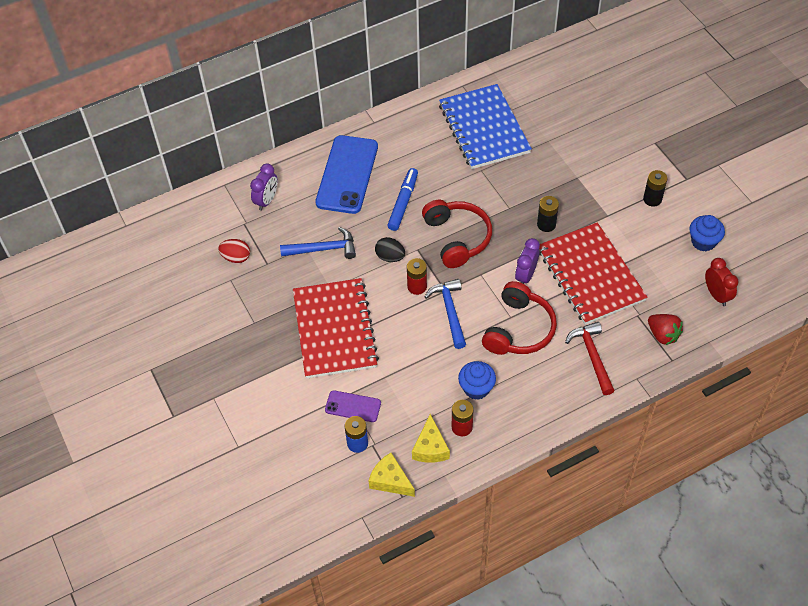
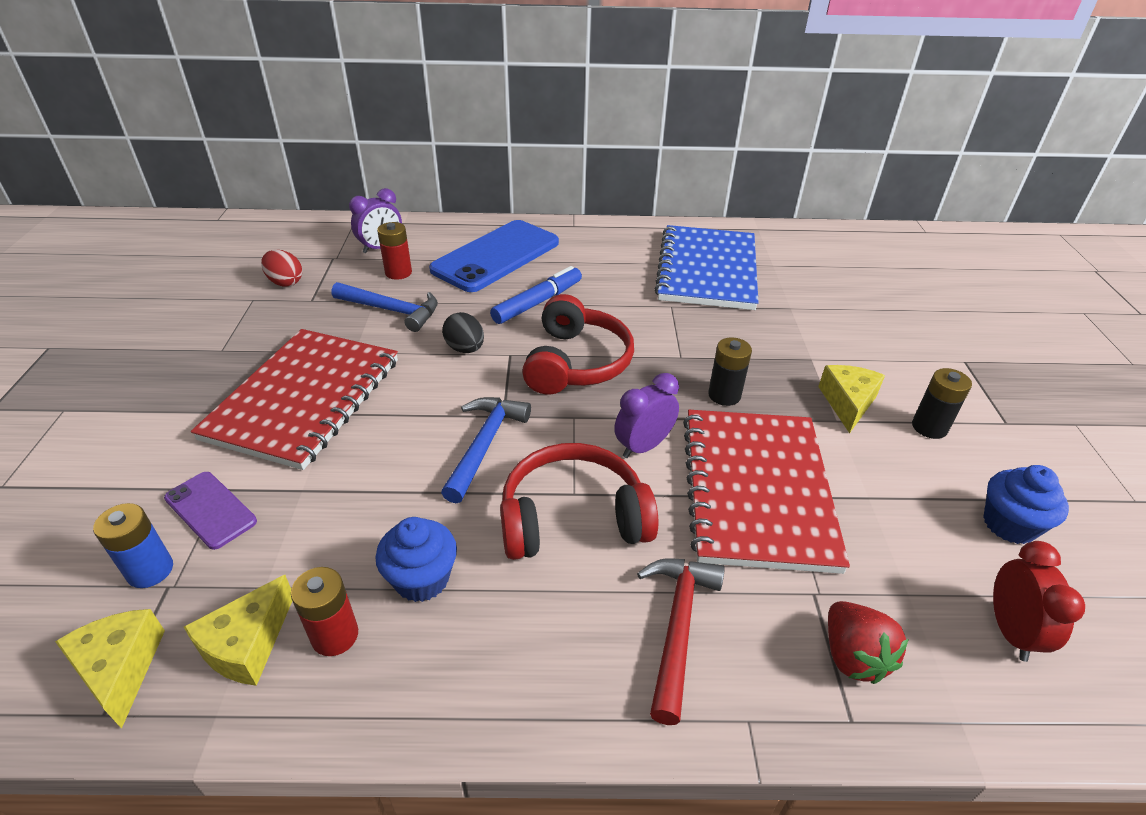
camera: 25 degrees right, 15 degrees down
(417, 286) = (467, 395): red battery -> red battery (398, 273)
(519, 329) = (573, 518): red headphones -> red headphones turned 150 degrees counterclockwise
(608, 201) = (847, 403): none -> yellow cheese

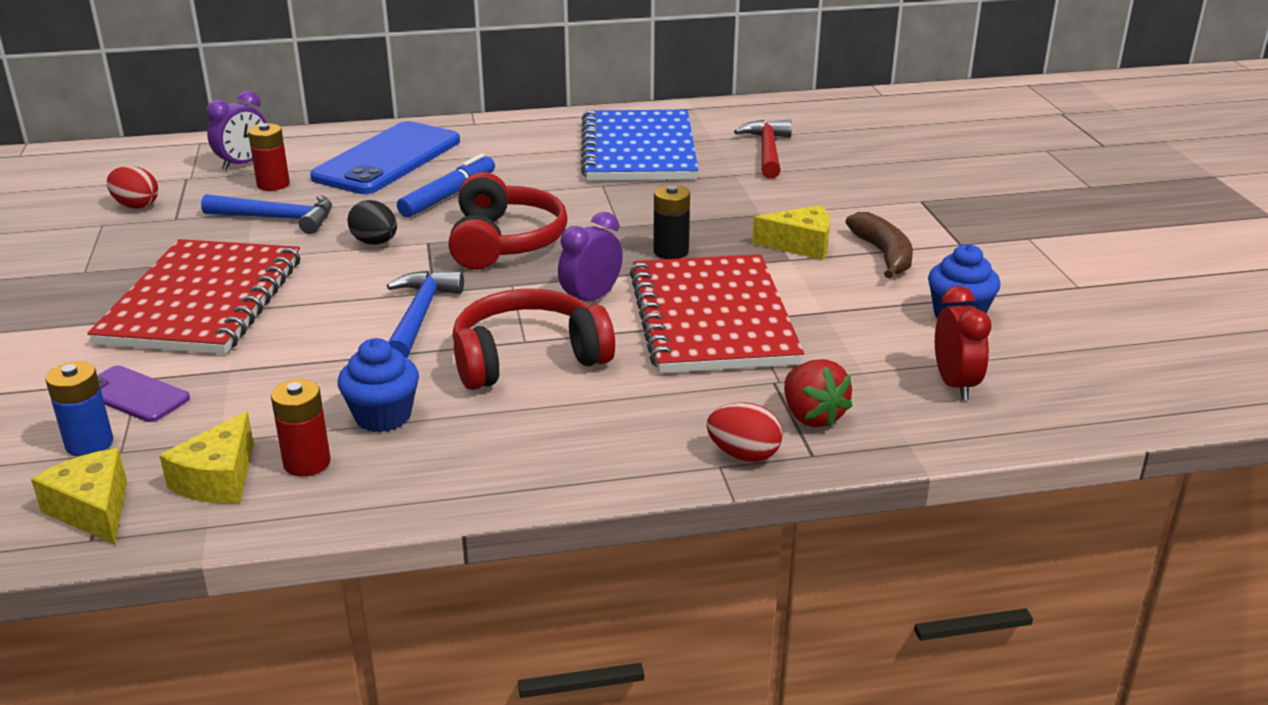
camera: 10 degrees left, 10 degrees down
(677, 626) = (646, 417): red hammer -> red hammer (767, 151)
(776, 707) = (743, 455): none -> red egg
(847, 403) = (800, 245): yellow cheese -> yellow cheese turned 90 degrees clockwise
(929, 427) = (883, 255): black battery -> brown banana

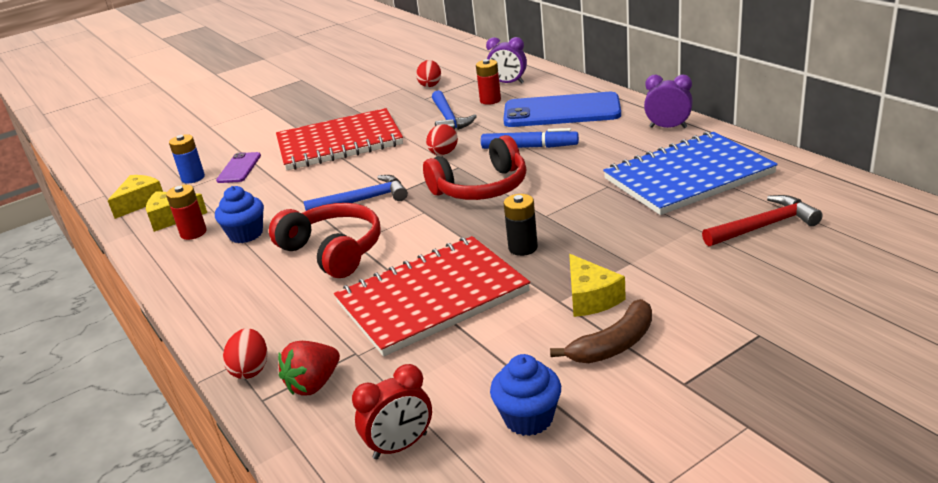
camera: 70 degrees right, 0 degrees up
(375, 242) = (443, 153): black egg -> red egg
(591, 299) = (425, 244): purple clock -> purple clock (668, 127)

